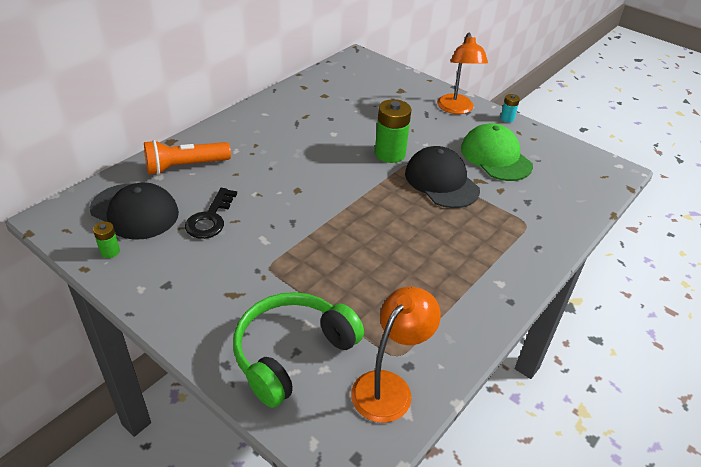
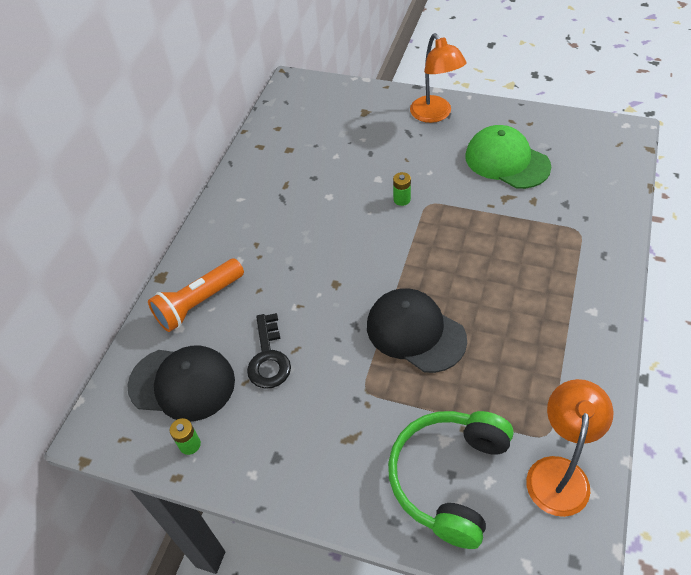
camera: 15 degrees left, 10 degrees up
(390, 154) = (402, 199): green battery -> green battery, size x0.49
(441, 181) = (472, 213): black cap -> black cap (415, 332)
(507, 118) = (491, 107): turquoise battery -> none

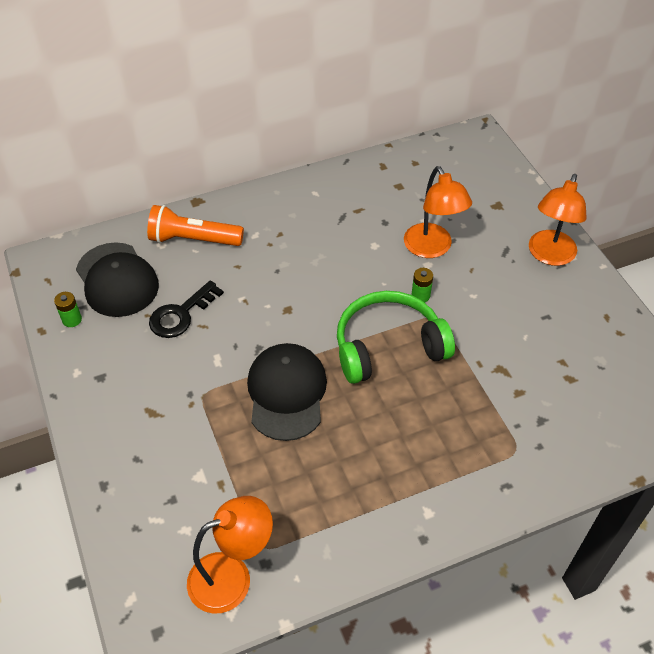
camera: 45 degrees right, 0 degrees up
(366, 167) = (432, 248): none -> orange lamp
(449, 478) = (167, 500): green headphones -> green headphones (388, 346)
(506, 161) = (548, 343): green cap -> none

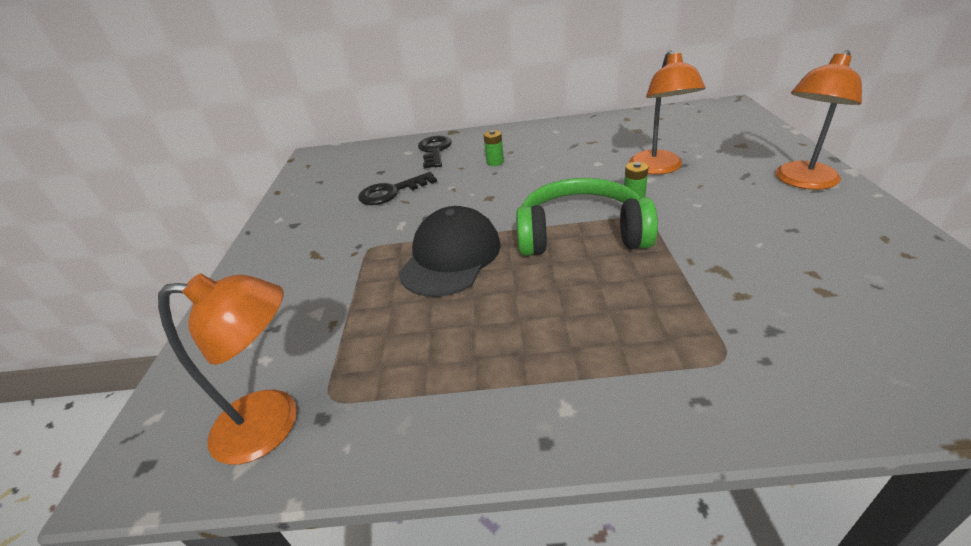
camera: 25 degrees right, 15 degrees down
(72, 320) = (304, 188): green battery -> green battery (495, 162)
(117, 280) = (357, 168): black cap -> none
(193, 239) = (435, 151): orange flashlight -> black key

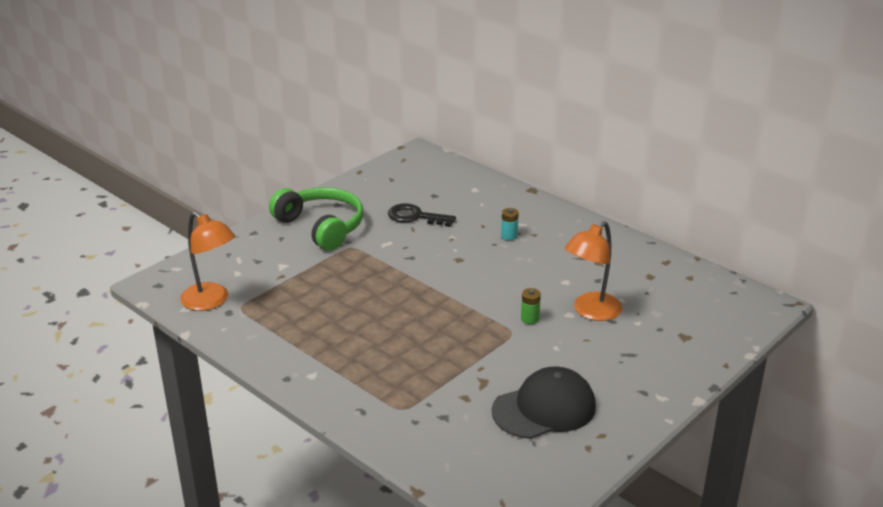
camera: 40 degrees right, 5 degrees down
(435, 151) = (491, 200): black key -> none
(451, 257) = (378, 281): black cap -> black cap (544, 408)
(495, 162) = (509, 236): green battery -> turquoise battery
(581, 233) = (460, 316): green headphones -> green headphones (321, 227)
(802, 181) = (649, 382): orange lamp -> none

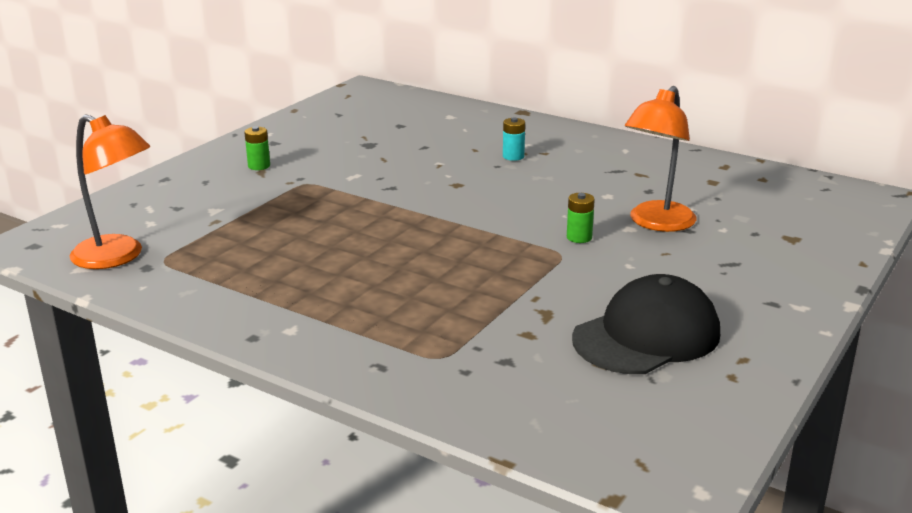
camera: 10 degrees left, 5 degrees down
(321, 227) = (259, 166): green headphones -> green battery
(415, 217) = (383, 147): black key -> none

